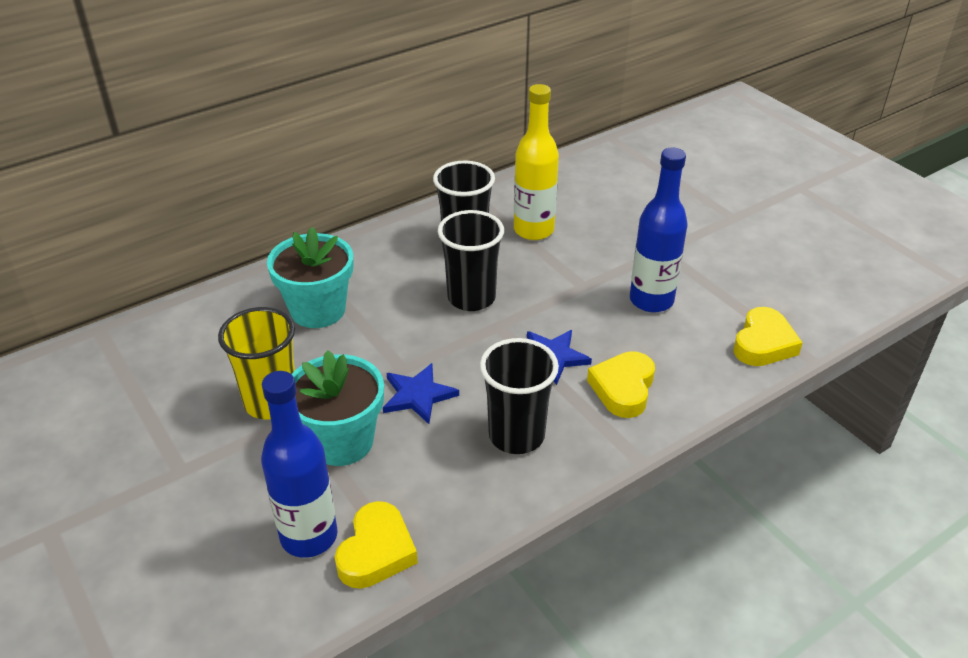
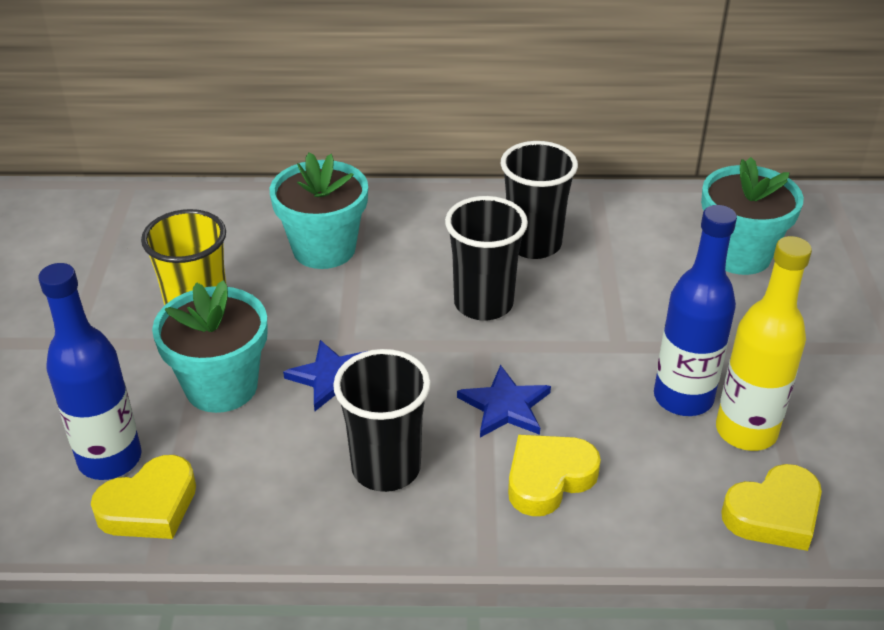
camera: 35 degrees right, 0 degrees up
(533, 230) = (624, 260): yellow bottle -> yellow bottle (746, 431)
(598, 198) = (739, 254): none -> turquoise flower pot

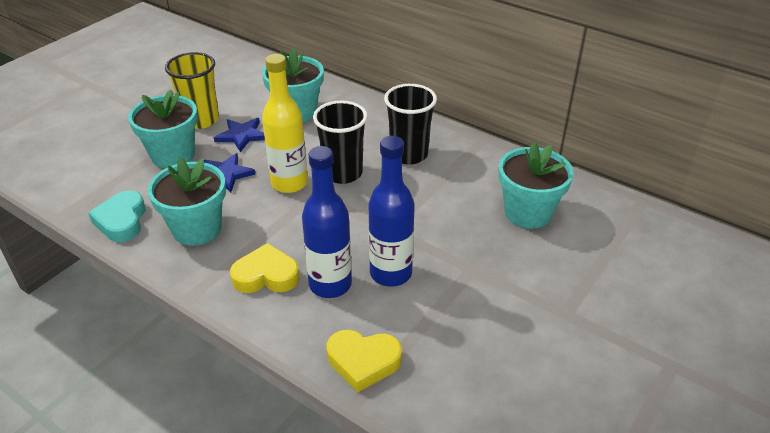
camera: 35 degrees right, 0 degrees up
(110, 459) = (92, 165): blue bottle -> blue bottle (330, 284)
(149, 506) = (82, 193): yellow heart -> none
(264, 513) = (122, 221): none -> turquoise heart
(386, 468) = (197, 229): black cup -> turquoise flower pot
(505, 406) = (289, 229): blue star -> blue star (242, 136)
(746, 431) = (404, 310): yellow bottle -> yellow bottle (289, 183)

